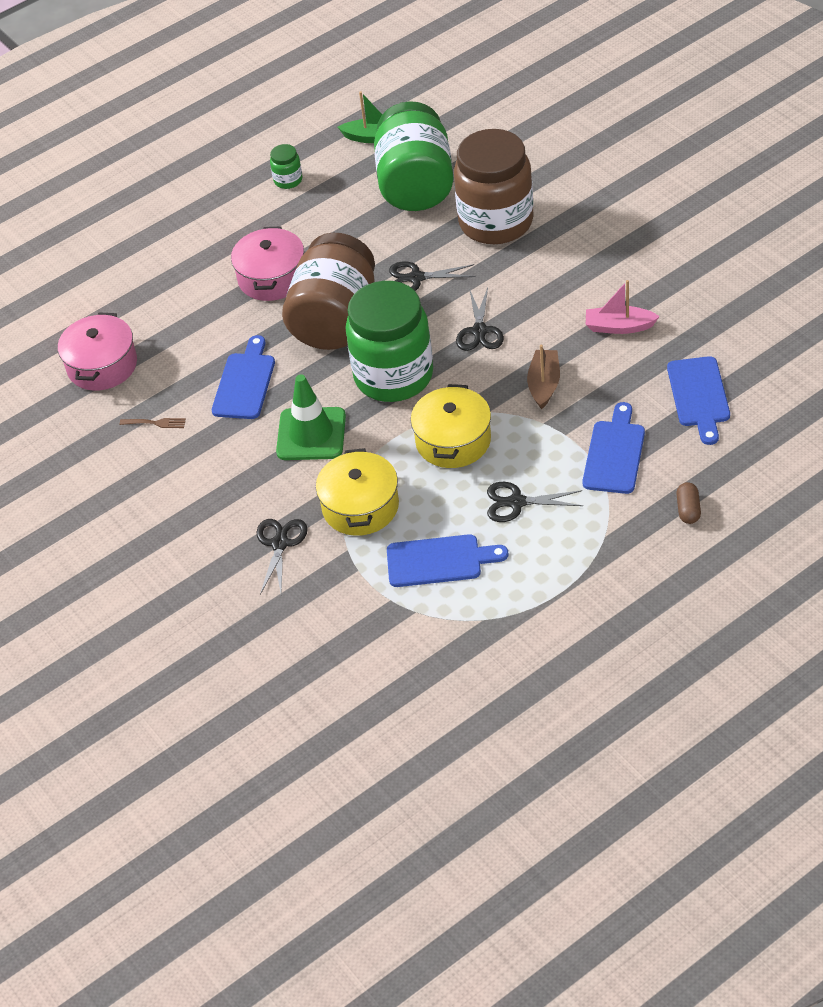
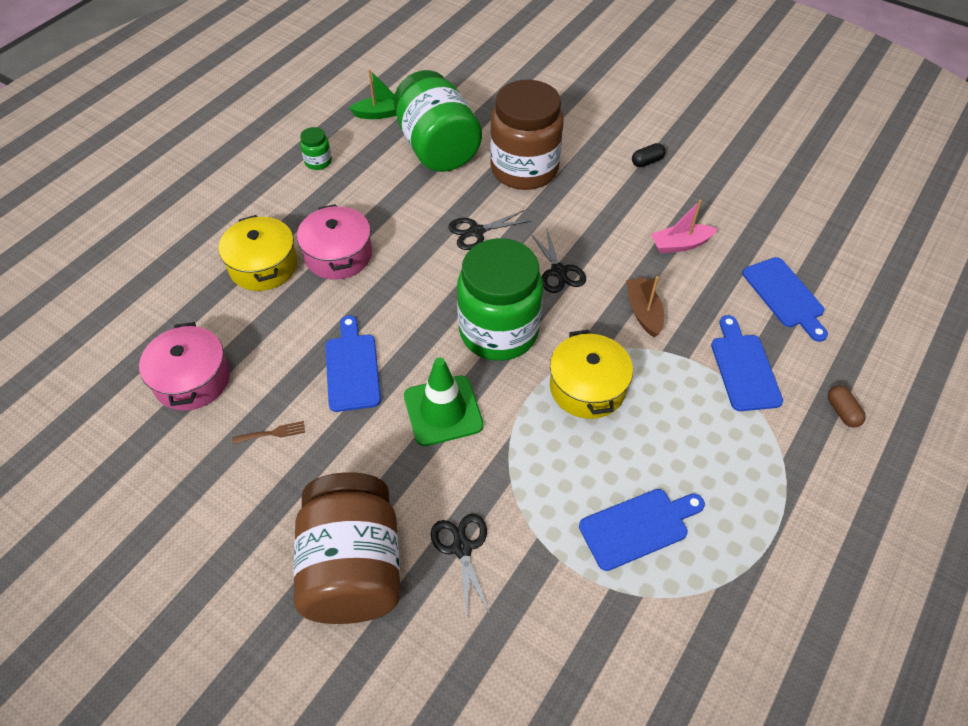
camera: 25 degrees left, 5 degrees up
(335, 319) = (417, 285): brown jar -> brown jar (353, 567)
(360, 506) = (528, 482): yellow pot -> yellow pot (263, 266)
(516, 502) = (681, 441): black scissors -> none
(633, 235) = (647, 161): none -> black capsule

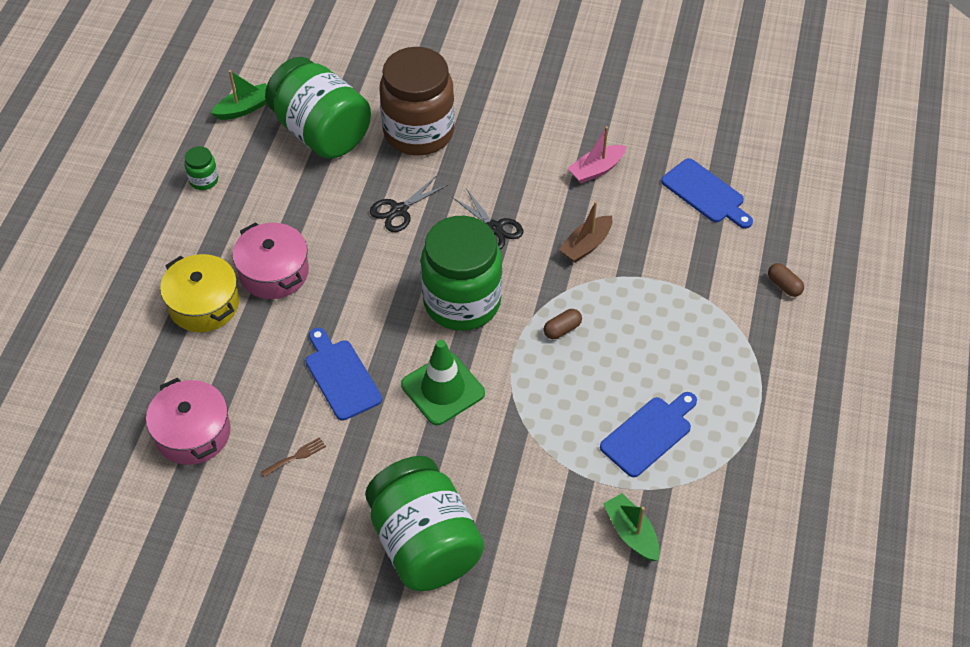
camera: 20 degrees left, 0 degrees up
(353, 567) = (424, 543): brown jar -> green jar
(462, 548) = (510, 498): black scissors -> none
(577, 635) = (631, 533): none -> green boat
(587, 387) = (562, 329): yellow pot -> brown capsule
(643, 312) = (586, 245): brown boat -> brown boat turned 105 degrees counterclockwise
(647, 161) = (535, 92): black capsule -> none
(744, 368) = (691, 271): blue cutting board -> none

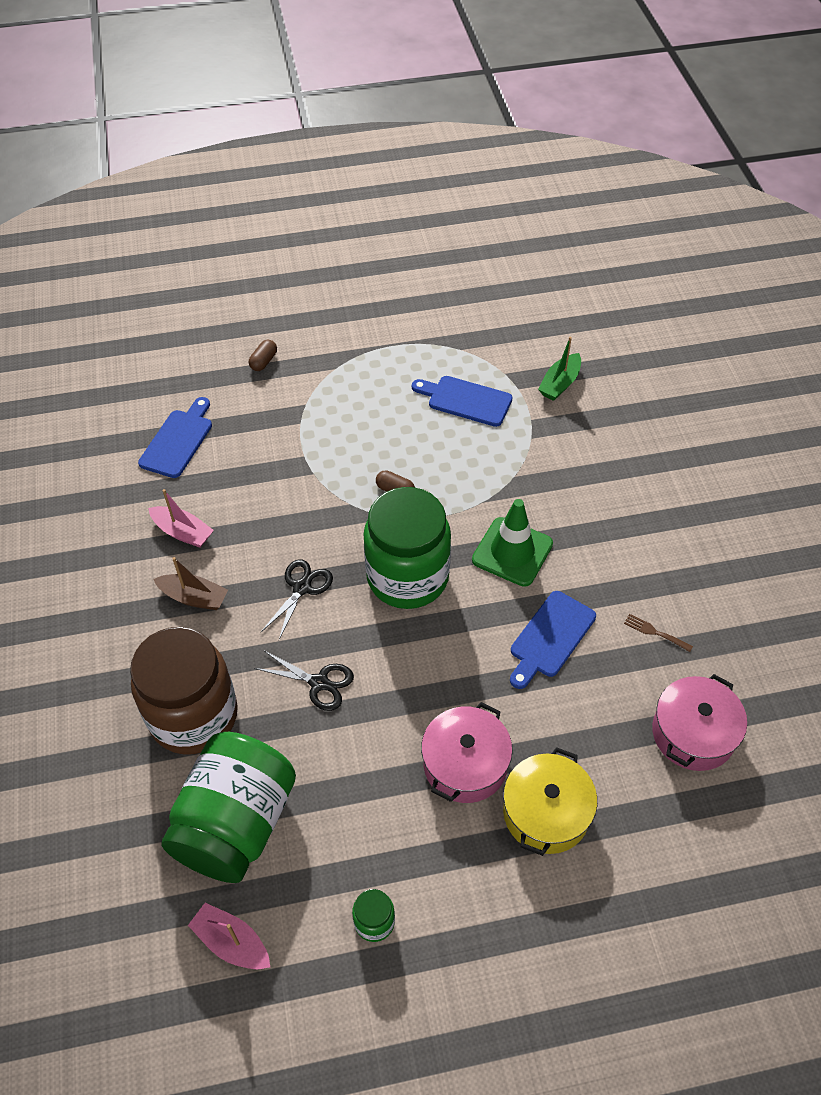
camera: 115 degrees left, 0 degrees up
(245, 108) = (232, 942): green boat -> pink boat
(424, 543) = (663, 503): green jar -> none
(586, 245) = (286, 507): brown boat -> brown boat (194, 597)

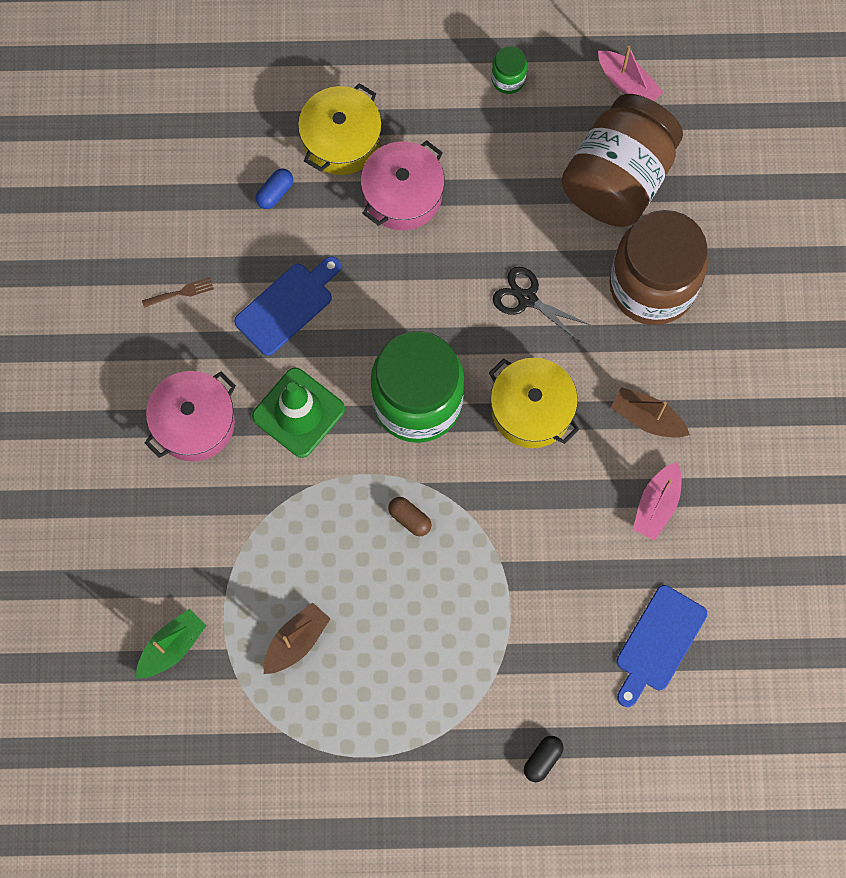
camera: 170 degrees left, 20 degrees up
(183, 532) = (656, 505): pink boat -> pink boat turned 105 degrees counterclockwise
(236, 823) = (618, 179): green jar -> brown jar
(263, 361) = (542, 759): brown capsule -> black capsule
(302, 588) = (531, 409): black scissors -> yellow pot
(466, 400) = (296, 641): blue cutting board -> brown boat
(598, 743) = (275, 193): none -> blue capsule
(655, 632) = (181, 292): brown fork -> brown fork turned 60 degrees counterclockwise
(693, 733) = (184, 186): pink pot -> pink pot (194, 422)

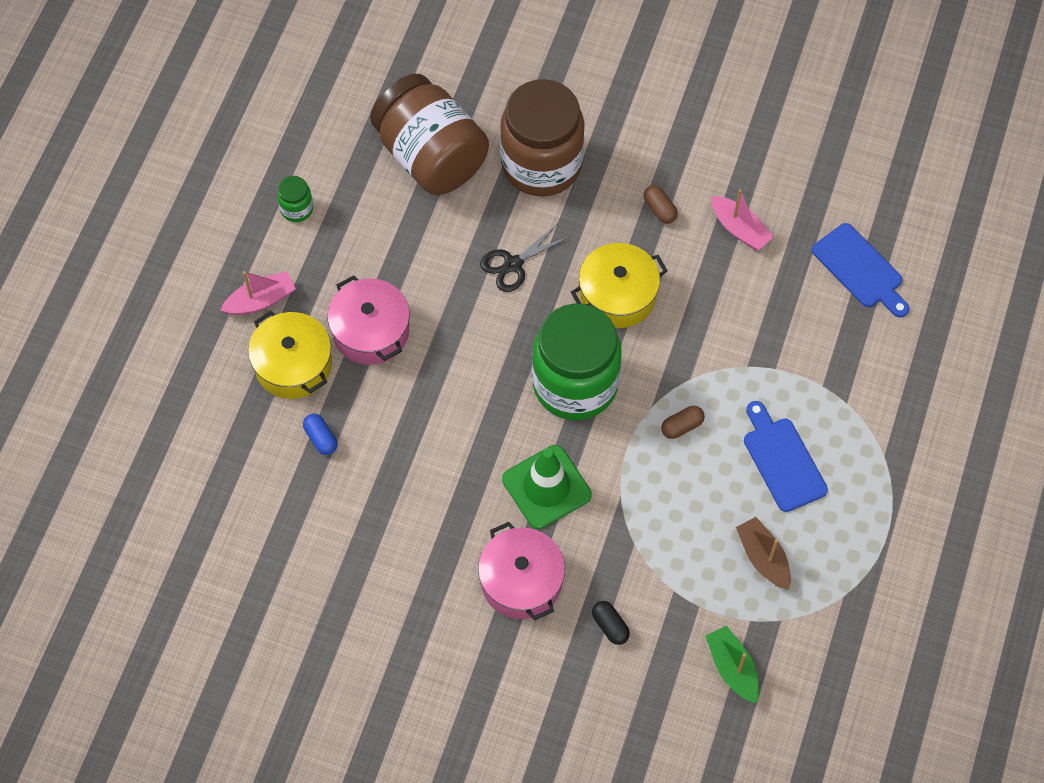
camera: 70 degrees left, 10 degrees down
(181, 292) = (386, 553): brown fork -> none
(287, 306) = (438, 463): blue cutting board -> blue cutting board (782, 460)
(542, 759) = (933, 392): black capsule -> black capsule (610, 626)
(627, 84) = (345, 118): pink boat -> pink boat (261, 300)
(647, 418) = (659, 209): brown boat -> brown capsule

